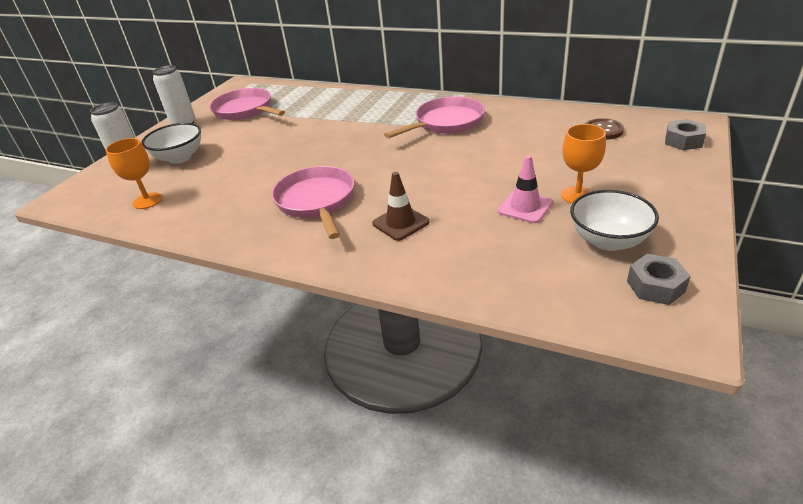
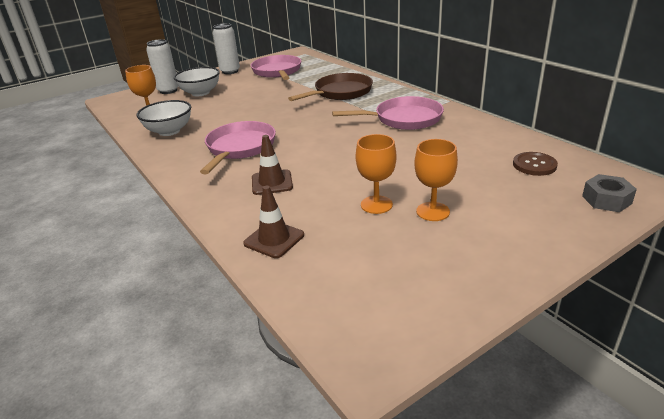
camera: 30 degrees right, 5 degrees down
(348, 114) = (340, 93): none -> brown pan
(477, 273) = (274, 239): none -> brown traffic cone
(525, 207) = (376, 205): pink traffic cone -> orange goblet
(608, 240) = (407, 258): white bowl -> white bowl (169, 131)
(655, 286) = (396, 311): grey nut -> none

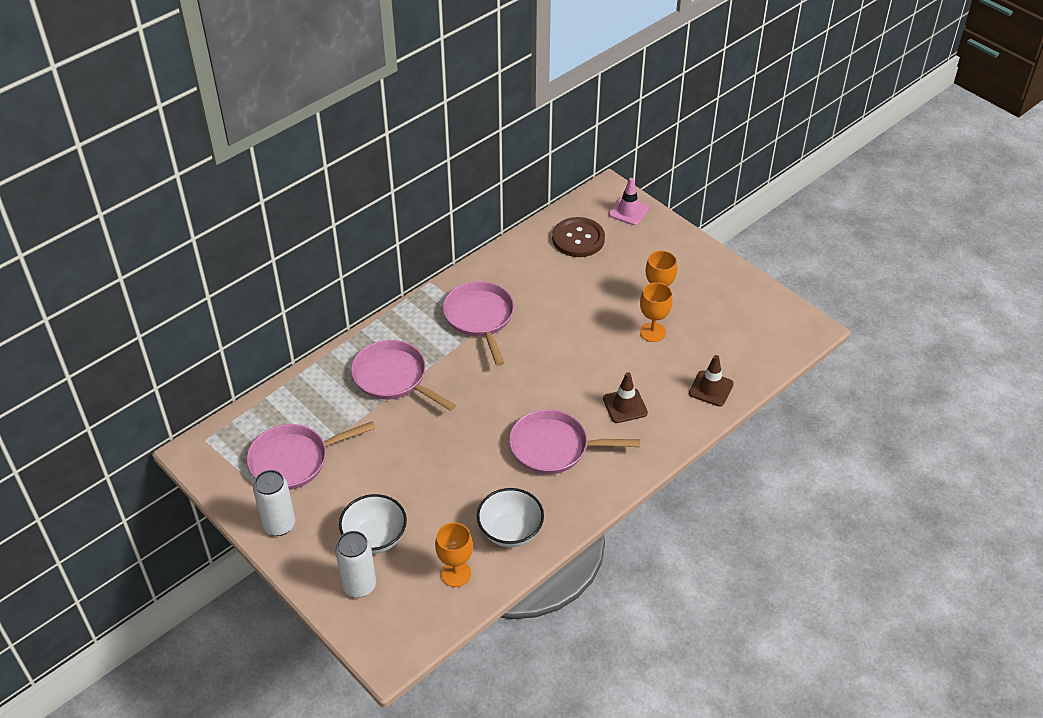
camera: 100 degrees left, 15 degrees up
(340, 93) = (393, 378): brown pan -> pink pan
(534, 165) = (578, 239): brown button -> brown button, size x1.52
(606, 200) = (628, 211): grey nut -> pink traffic cone

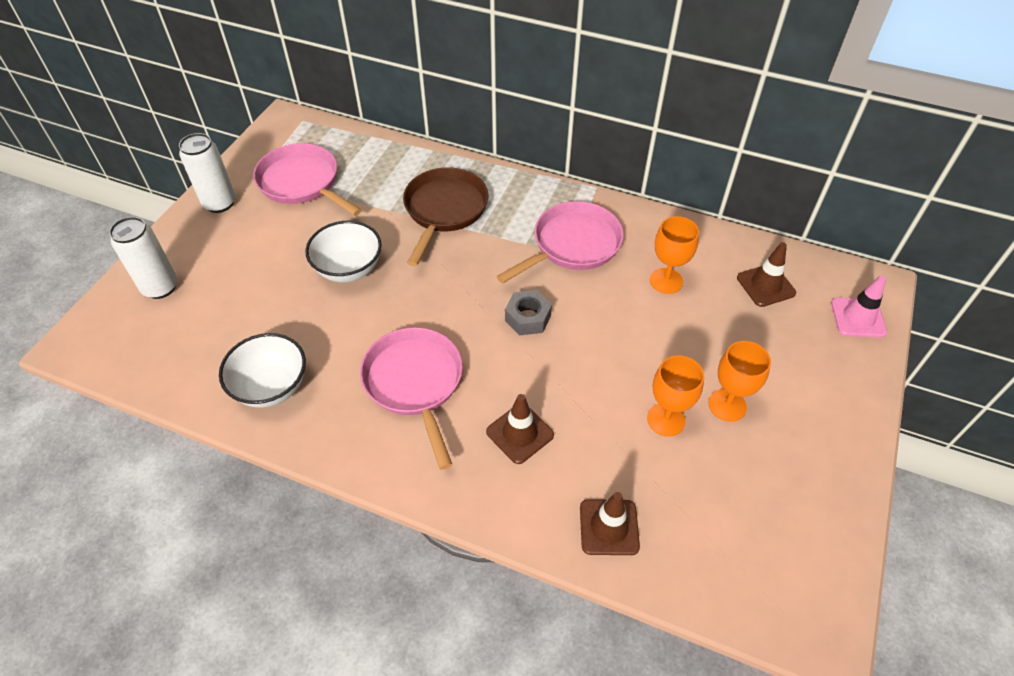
camera: 65 degrees right, 5 degrees up
(375, 538) = (225, 276): white bowl -> white bowl (349, 269)
(393, 378) = (444, 210): pink pan -> brown pan
(456, 574) = (196, 359): orange goblet -> orange goblet (666, 281)
(532, 367) = (528, 318): none -> grey nut
(578, 239) = (765, 285): brown button -> brown traffic cone

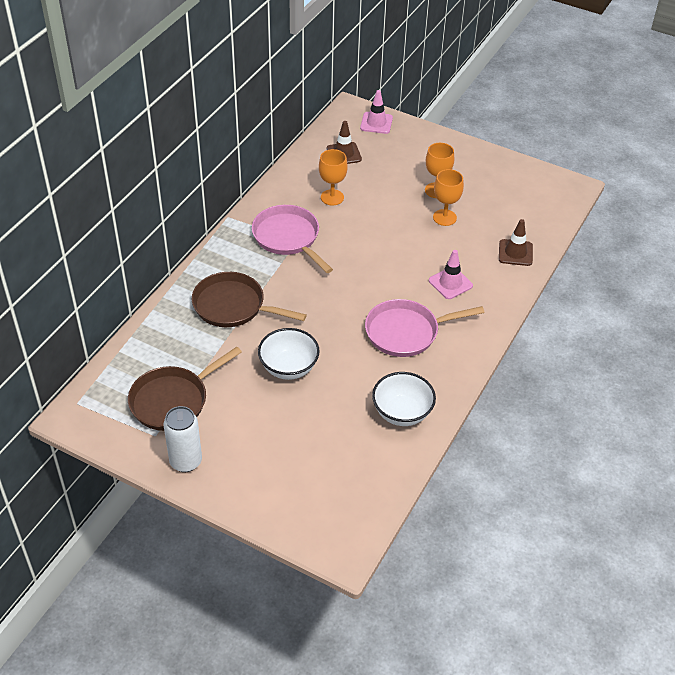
camera: 85 degrees left, 5 degrees down
(160, 287) = (287, 496): white can -> none
(302, 183) = (173, 400): pink pan -> brown pan
(520, 433) = (450, 283): brown traffic cone -> pink traffic cone
(528, 318) = (355, 269): grey nut -> none

